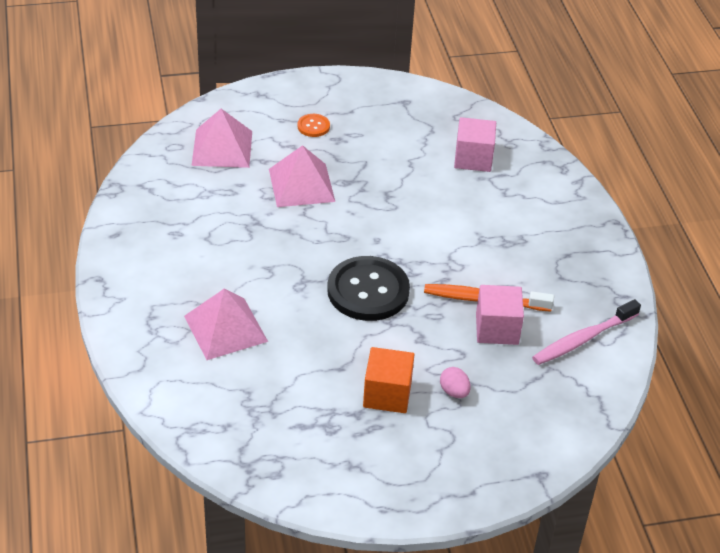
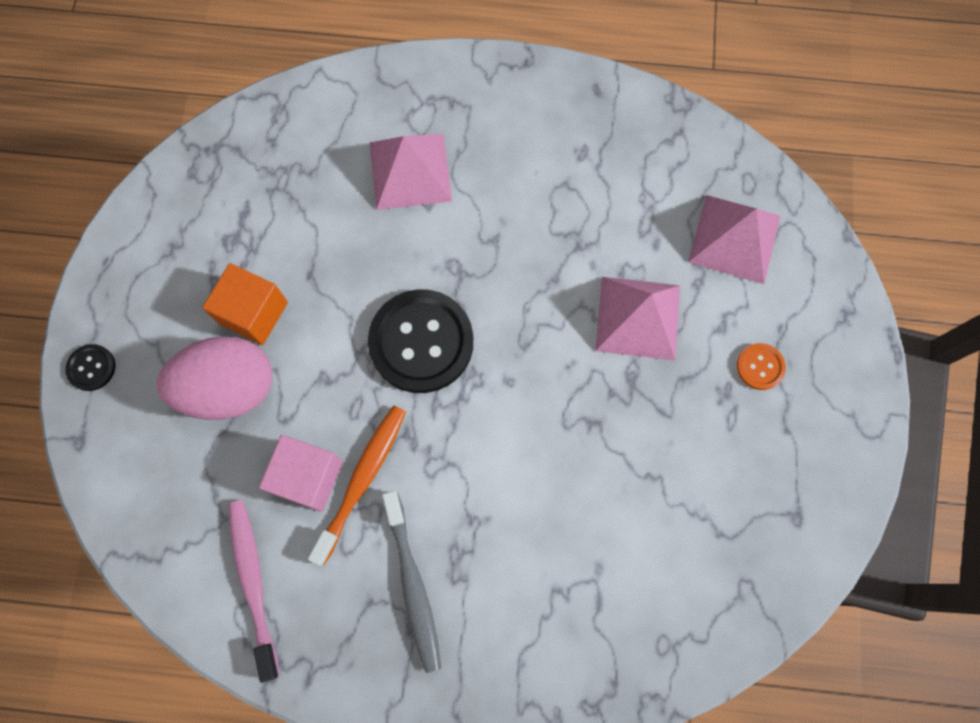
camera: 110 degrees right, 30 degrees up
(454, 392) = (229, 388): pink egg -> pink egg, size x2.37
(473, 158) = (643, 573): pink cube -> none
(479, 486) = (91, 368): none -> black button
(538, 259) = (413, 584): none -> grey toothbrush

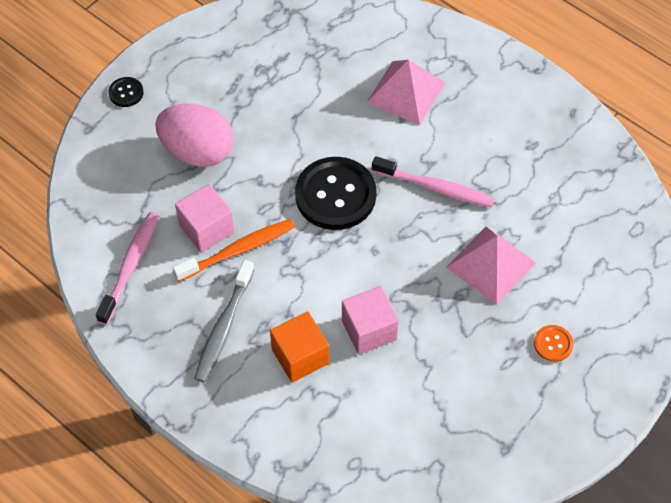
camera: 35 degrees right, 15 degrees down
(253, 313) = (244, 118): orange cube -> orange cube (300, 356)
(520, 265) = (435, 187): none -> pink toothbrush
(569, 479) = (369, 330): none -> pink cube
(734, 238) = (598, 256): pink pyramid -> none

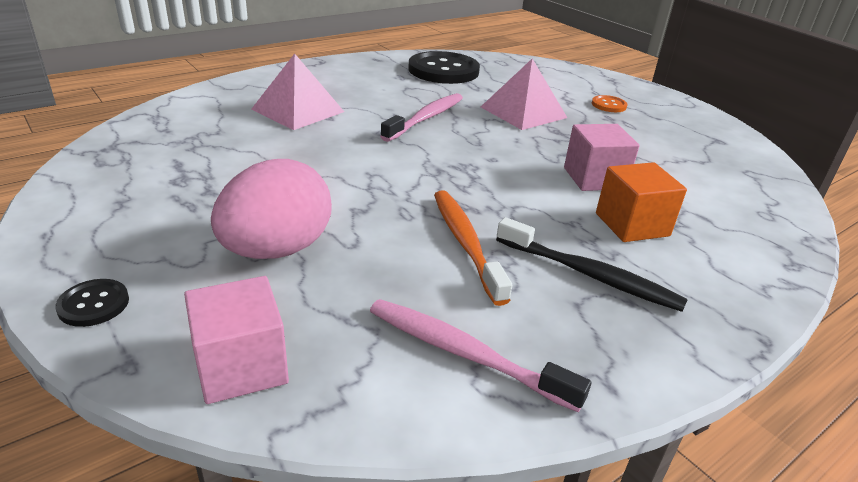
camera: 80 degrees left, 25 degrees down
(206, 229) = (419, 263): pink cube -> pink cube (241, 366)
(224, 327) = (589, 274): grey toothbrush -> black toothbrush
(335, 195) = (409, 166): black button -> black button (443, 70)

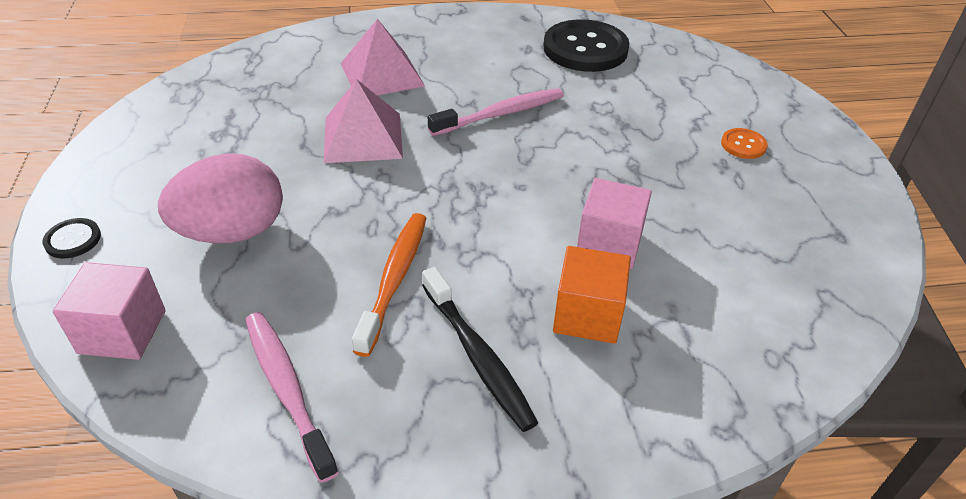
camera: 30 degrees right, 10 degrees up
(523, 112) = (621, 130): pink pyramid -> pink pyramid (363, 137)

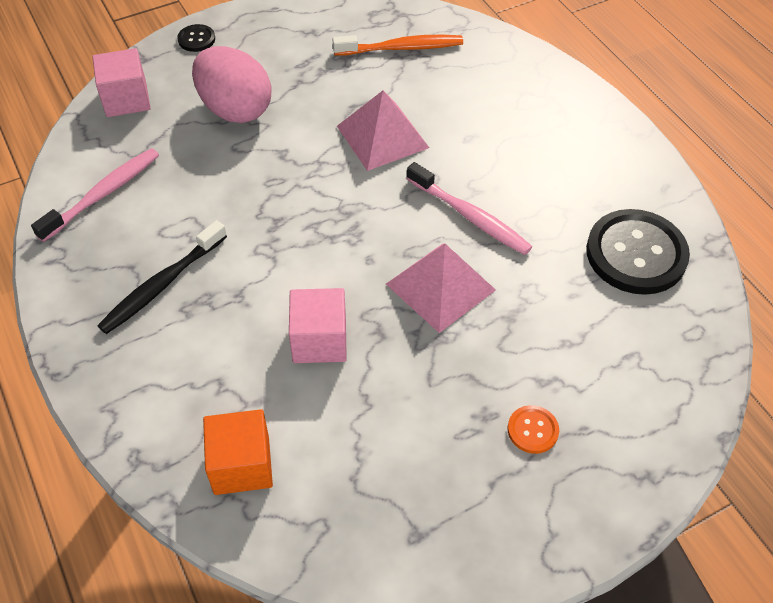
camera: 70 degrees right, 10 degrees up
(381, 74) = (482, 116): pink pyramid -> pink pyramid (440, 286)
(394, 279) = (222, 213): orange toothbrush -> orange toothbrush (401, 48)
(587, 315) = (227, 343): orange cube -> orange cube (241, 465)

